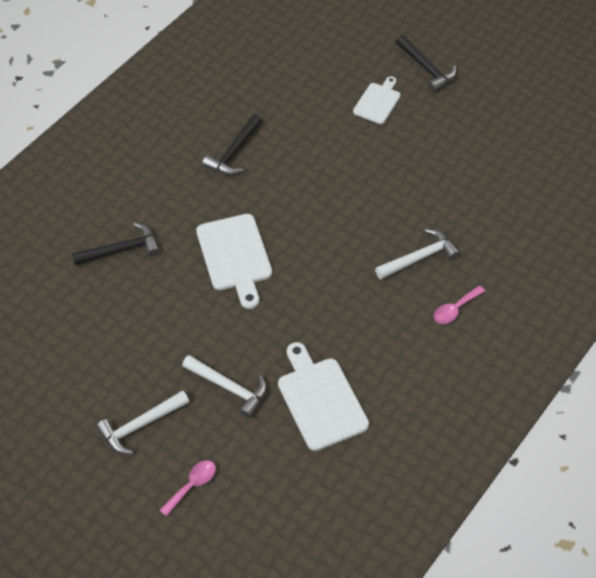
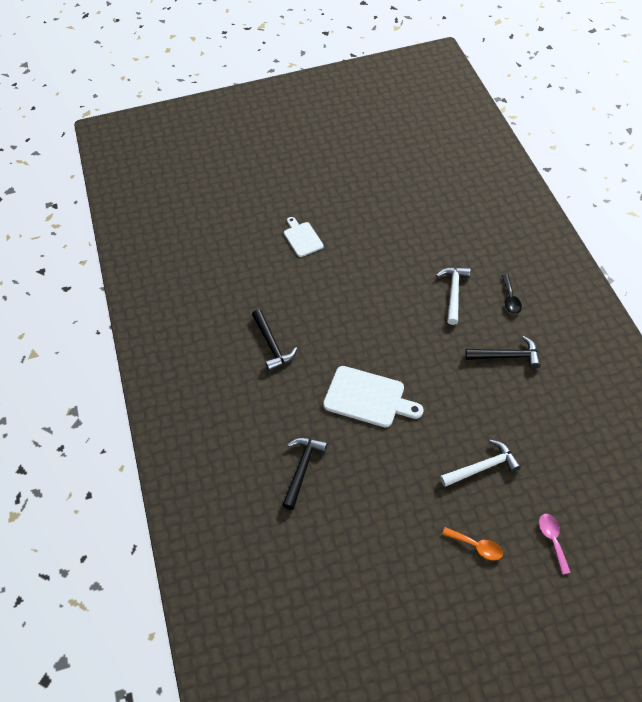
camera: 50 degrees left, 0 degrees up
(140, 425) = (476, 546): white hammer -> orange spoon
(320, 400) = (531, 417): white cutting board -> none
(426, 68) = (298, 196): black hammer -> black hammer (507, 356)
(455, 309) = (510, 299): pink spoon -> black spoon

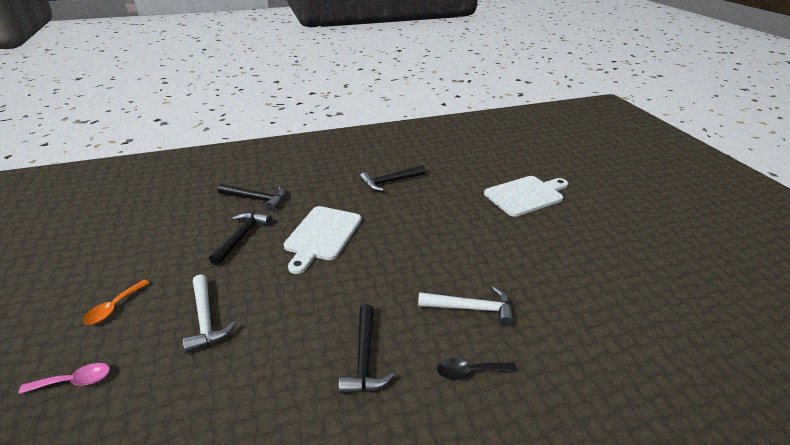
camera: 85 degrees right, 20 degrees down
(302, 238) = (526, 195): white cutting board -> white cutting board, size x1.63
(371, 467) = (241, 237): none -> black hammer

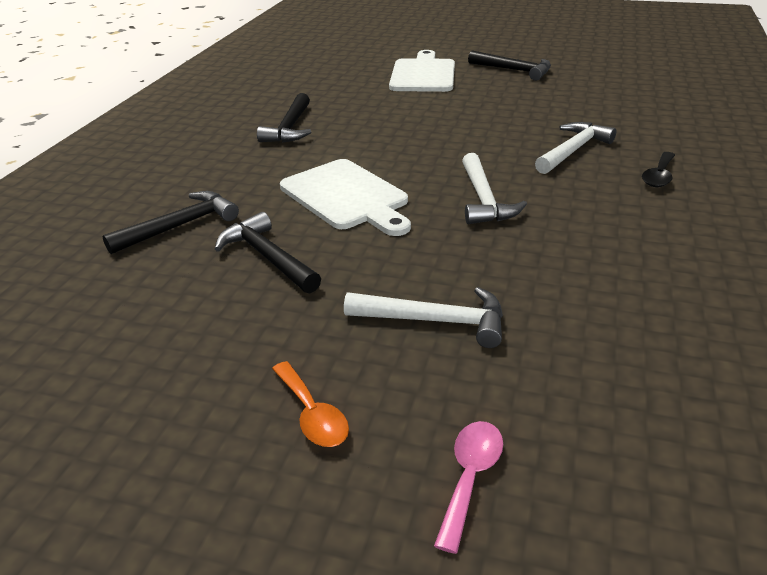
camera: 55 degrees left, 0 degrees up
(358, 290) = (484, 199): none -> white hammer
(365, 358) = (602, 223): black hammer -> black hammer (514, 70)

